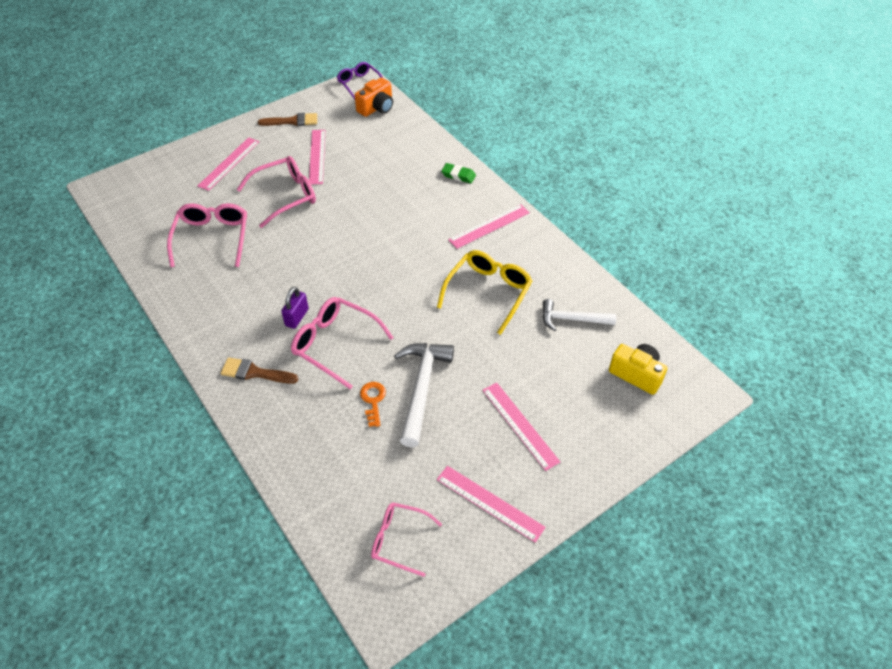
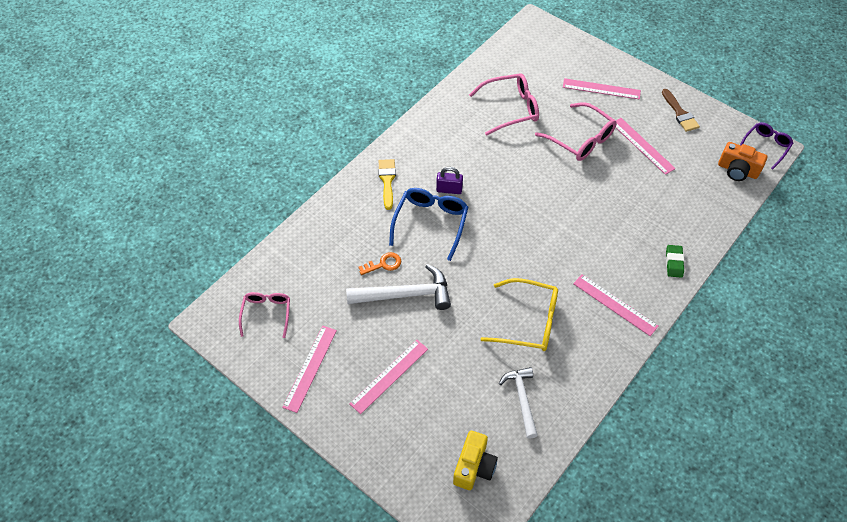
camera: 75 degrees right, 5 degrees up
(255, 372) = (387, 181): brown brush -> yellow brush
(317, 156) = (642, 145): pink ruler -> pink ruler turned 75 degrees clockwise
(335, 344) = (431, 223): pink glasses -> blue glasses

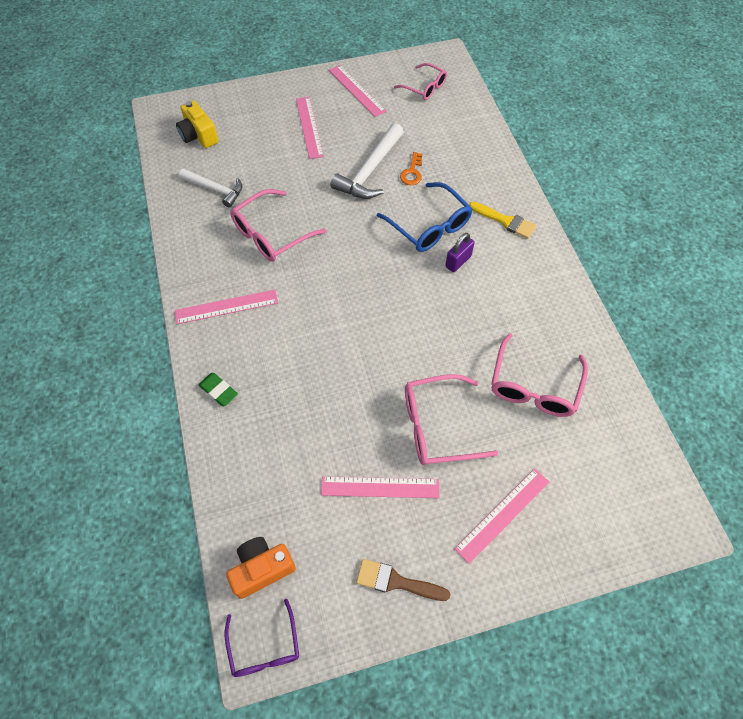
camera: 125 degrees right, 5 degrees up
(528, 321) = (271, 234): yellow glasses -> pink glasses

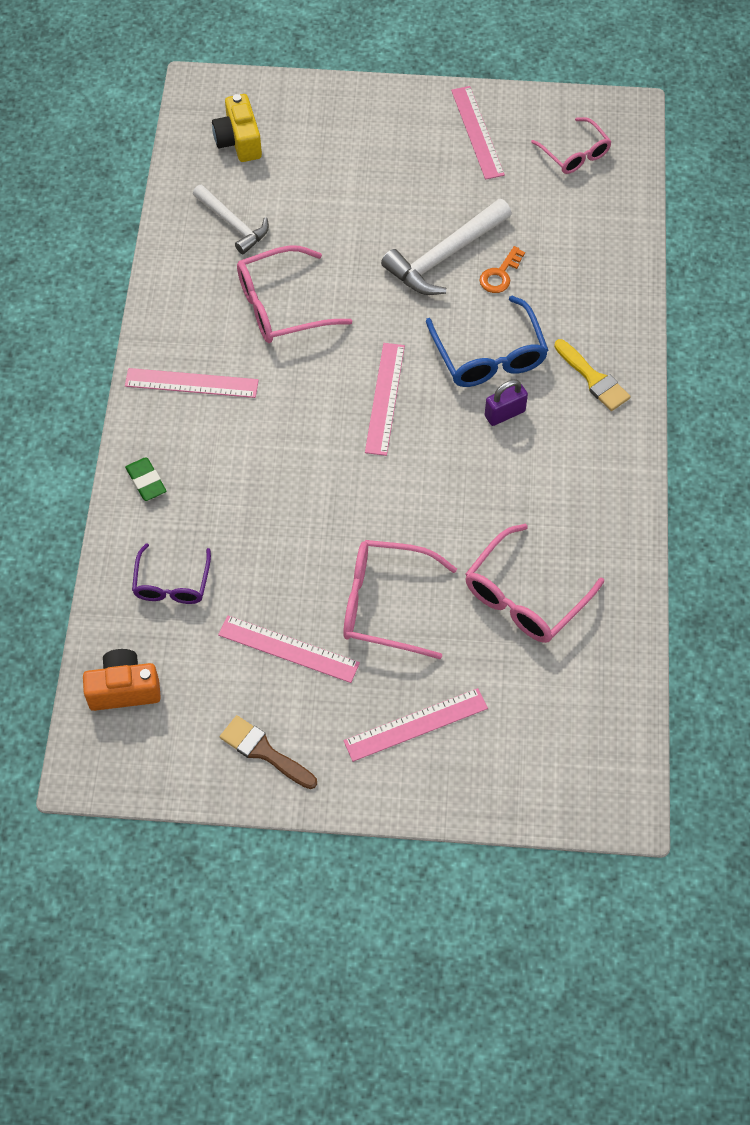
camera: 20 degrees right, 0 degrees up
(264, 647) = (98, 765): purple glasses -> purple glasses (172, 584)
(309, 127) = (389, 169): pink ruler -> pink ruler (385, 398)

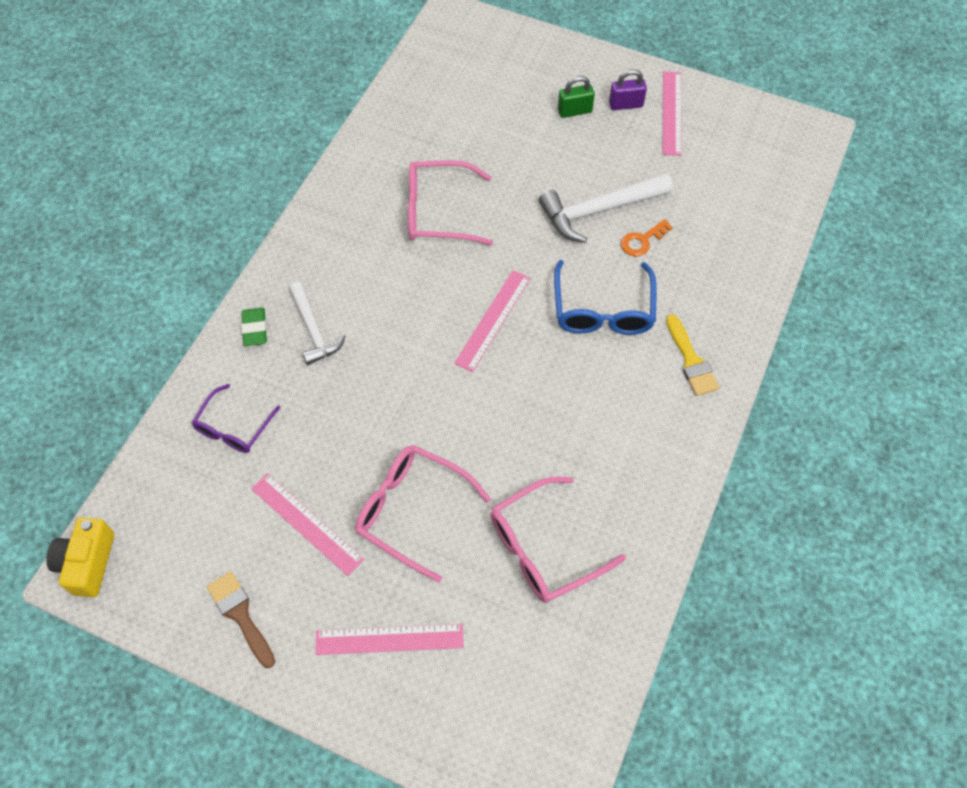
camera: 20 degrees right, 0 degrees up
(124, 689) = (147, 511): orange camera -> none
(191, 383) = (332, 255): pink ruler -> none
(233, 224) = (428, 132): white hammer -> white hammer (314, 330)
(239, 141) = (464, 65): yellow camera -> yellow camera (88, 563)
(377, 158) = (574, 111): none -> green padlock
(504, 413) = (595, 367): purple padlock -> purple padlock (625, 104)
(575, 154) = (752, 154): pink glasses -> none

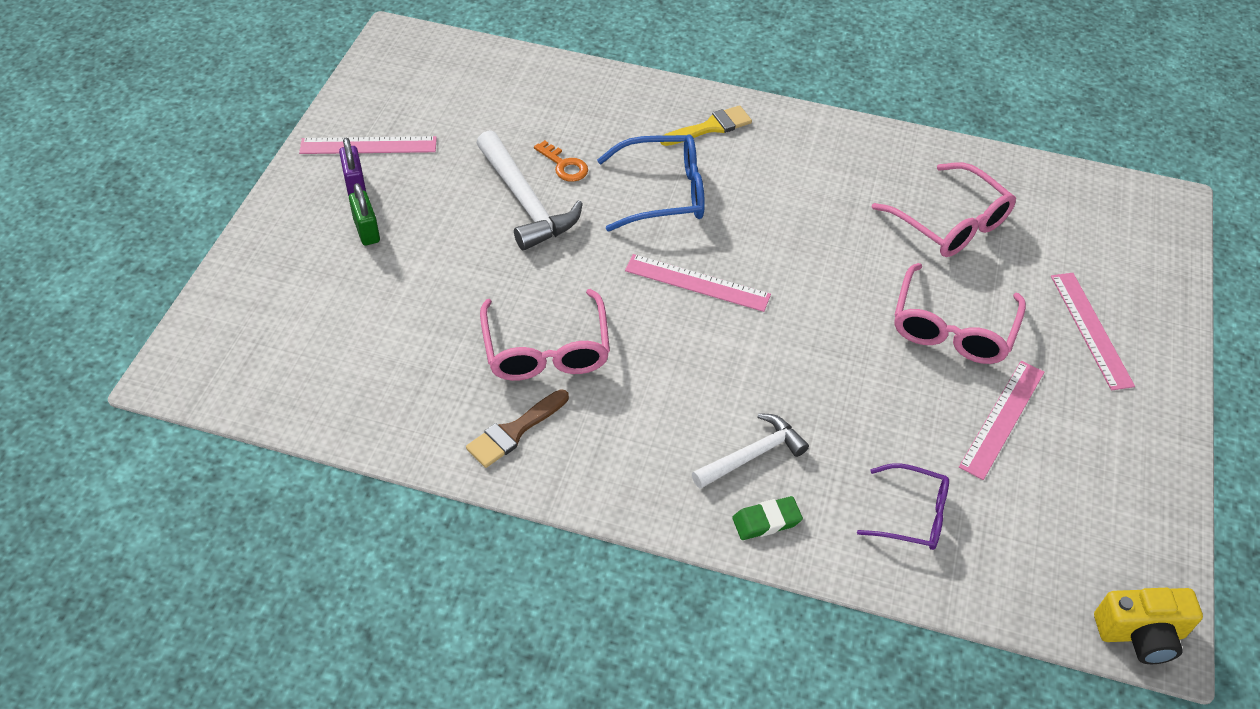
camera: 100 degrees left, 10 degrees down
(240, 615) = (1126, 460): brown brush -> brown brush (514, 431)

